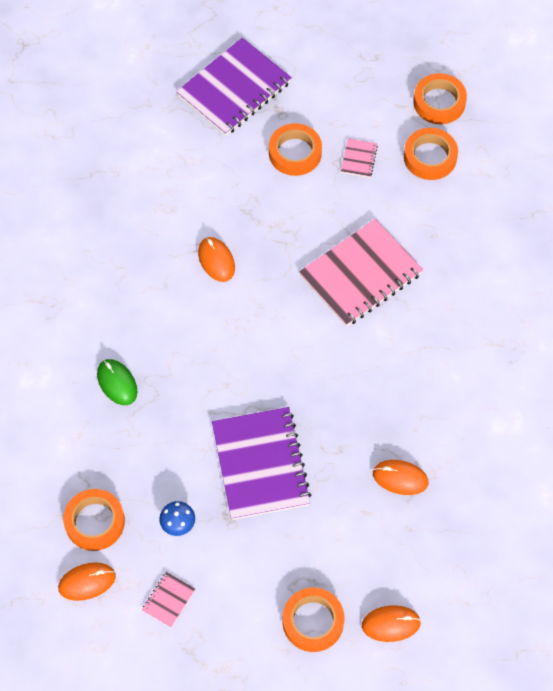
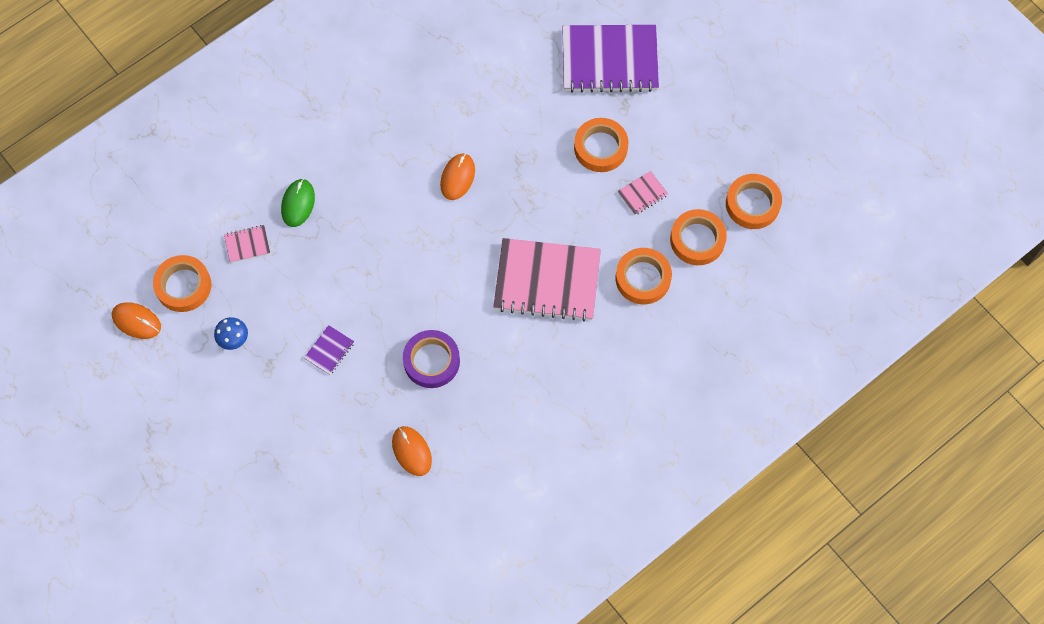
camera: 45 degrees right, 5 degrees up
(168, 600) = (173, 384): pink notebook -> pink notebook (247, 244)
(260, 464) = (329, 350): purple notebook -> purple notebook, size x0.42
(313, 621) = (246, 490): orange tape -> orange tape (643, 278)
(342, 403) = (431, 361): none -> purple tape
(391, 624) = (294, 543): orange mouse -> none

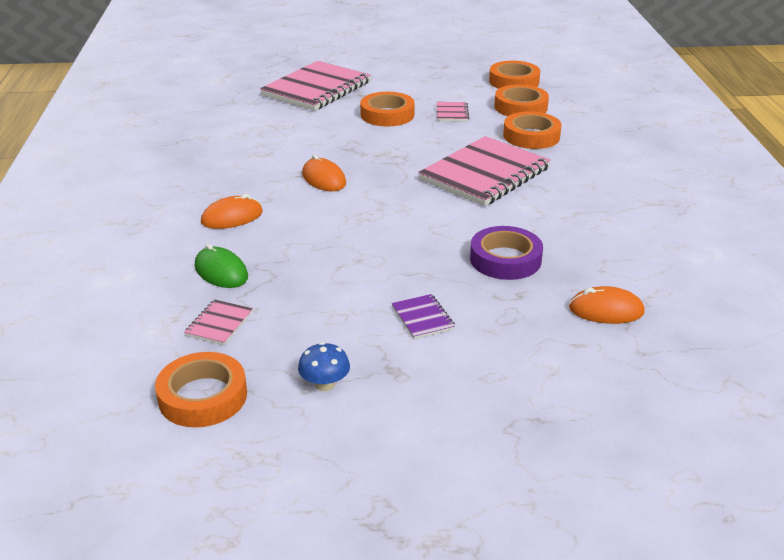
camera: 55 degrees left, 35 degrees down
(136, 321) = (196, 463): orange mouse -> orange mouse (232, 217)
(609, 60) = (316, 89): purple notebook -> pink notebook

